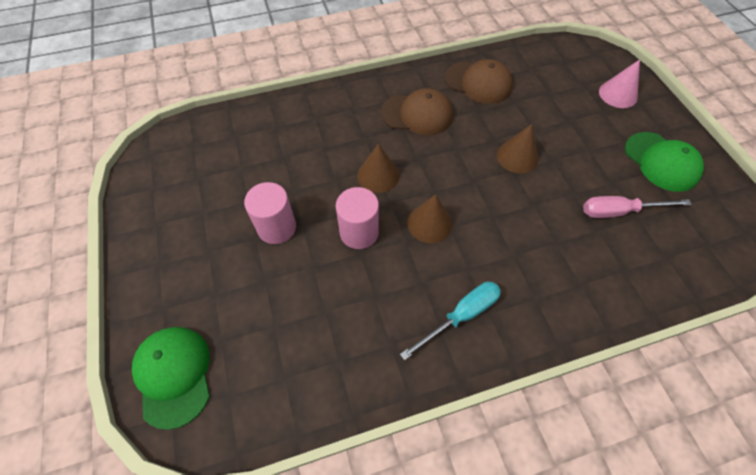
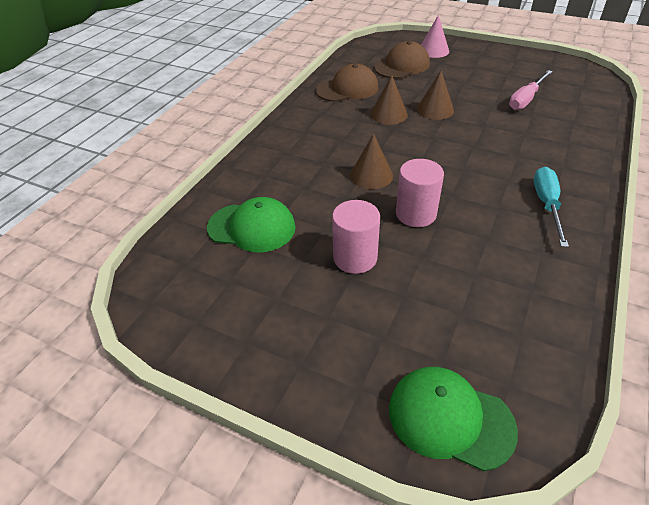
camera: 45 degrees left, 15 degrees down
(417, 114) = (337, 127): brown cap -> brown cap (402, 66)
(429, 223) = (448, 175): brown cone -> brown cone (389, 114)
(661, 162) = (504, 66): green cap -> green cap (252, 227)

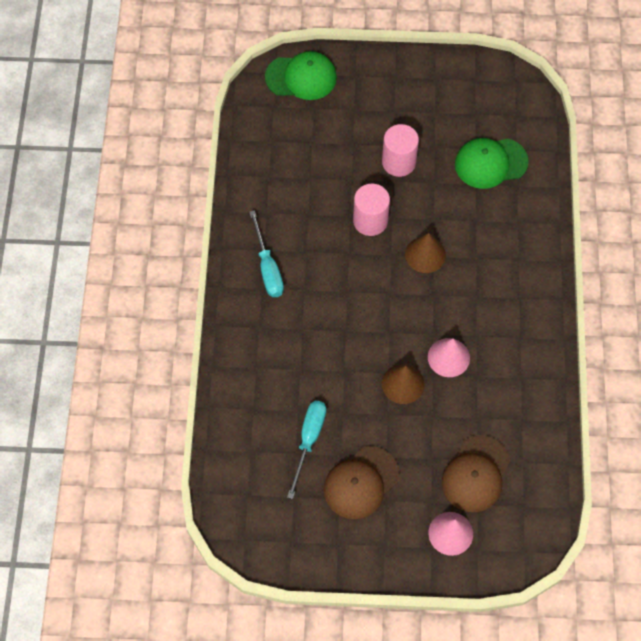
camera: 155 degrees right, 20 degrees up
(347, 89) = (517, 394): brown cap -> brown cap (361, 483)
(389, 114) = (448, 357): brown cone -> pink cone
(526, 99) = (308, 441): pink screwdriver -> turquoise screwdriver

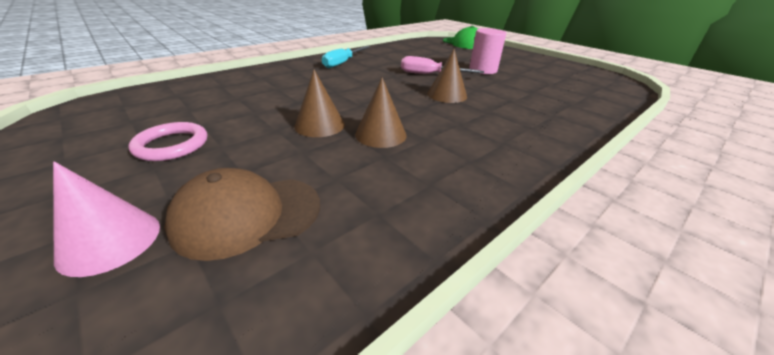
camera: 45 degrees right, 30 degrees down
(308, 441) = (207, 109): turquoise screwdriver -> none
(361, 483) = (172, 145): brown cap -> pink ring
(370, 221) = (430, 74): pink cylinder -> pink screwdriver
(448, 357) = (380, 134): pink cone -> brown cone
(490, 163) = (557, 91): green cap -> none

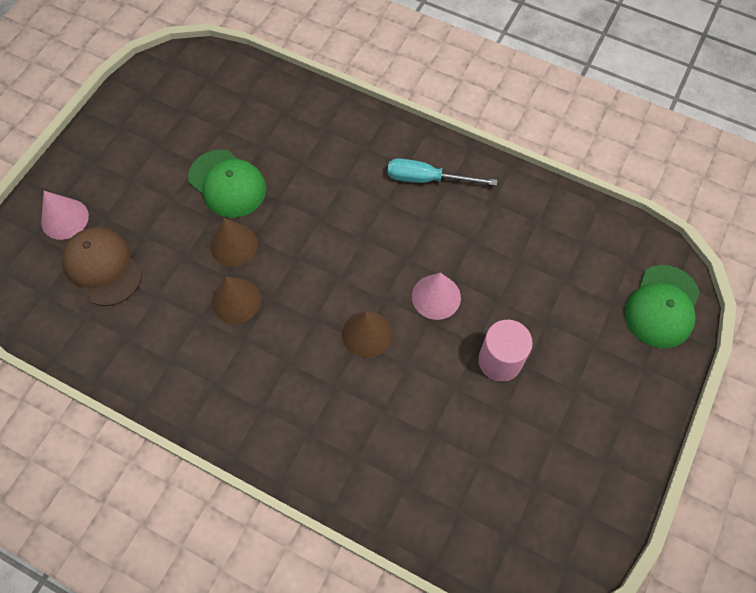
camera: 70 degrees right, 30 degrees up
(172, 145) = (161, 167): pink ring -> none
(250, 116) = (227, 184): none -> green cap
(430, 74) = (436, 297): pink screwdriver -> pink cone

